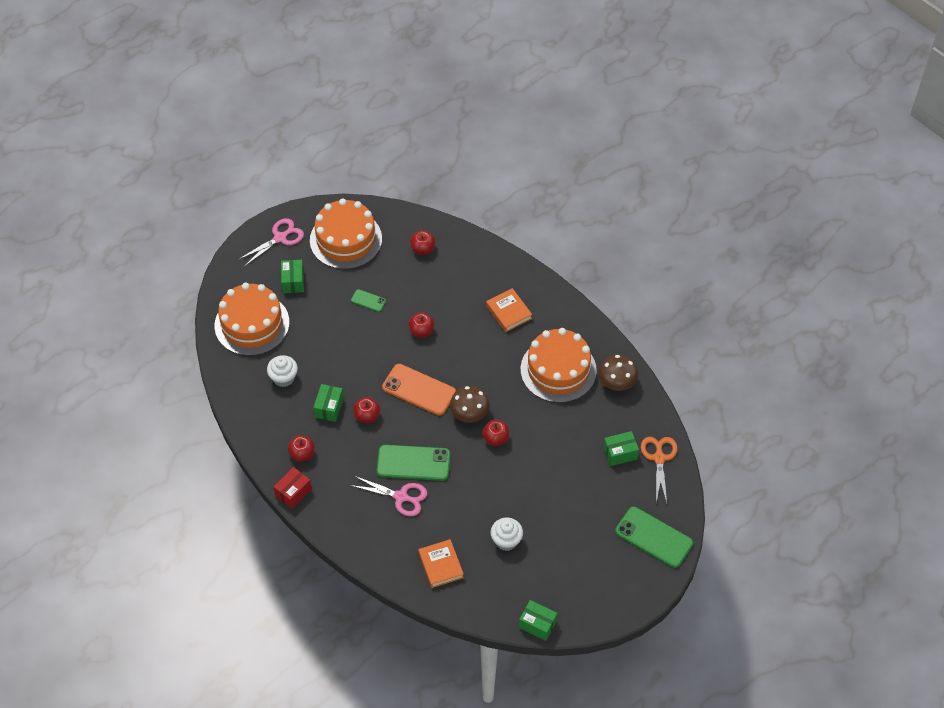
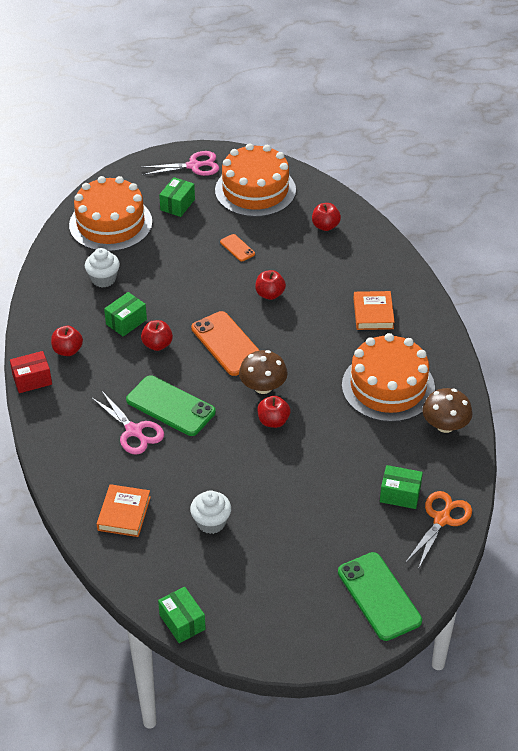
camera: 30 degrees right, 10 degrees down
(368, 300) = (237, 248): green phone -> orange phone

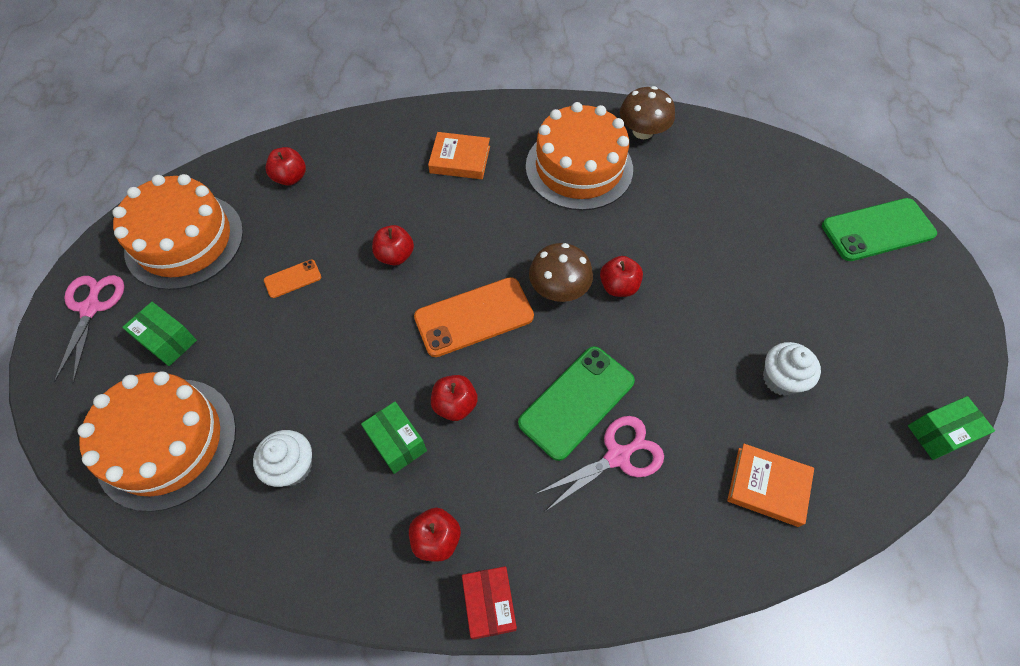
camera: 80 degrees left, 15 degrees up
(400, 494) = (738, 187): green box -> none
(442, 519) = (771, 159): orange scissors -> none

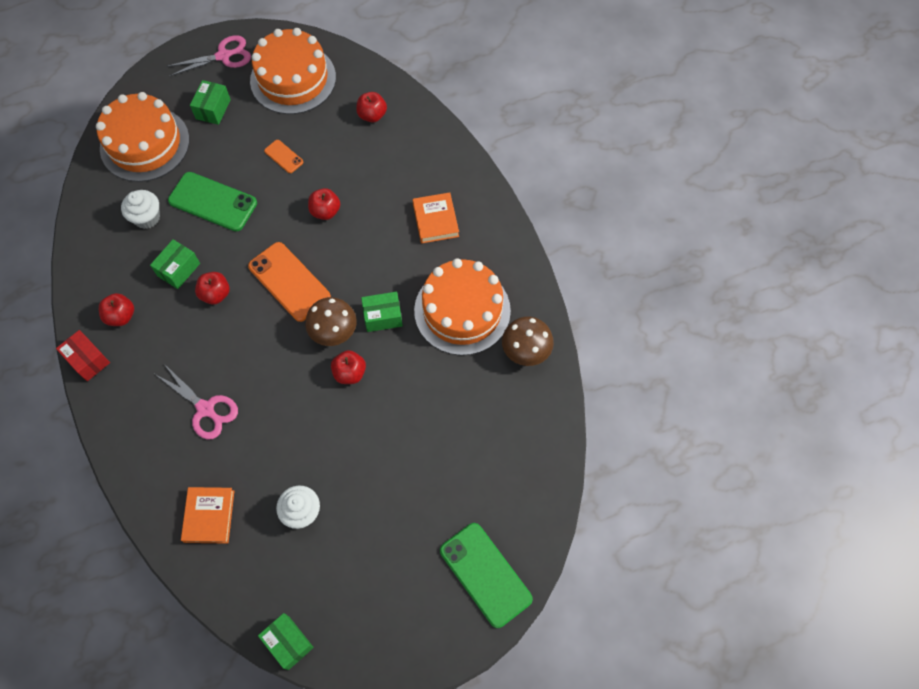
camera: 70 degrees right, 5 degrees up
(489, 604) = (88, 360): red box -> red box turned 75 degrees clockwise
(559, 237) = (383, 317): none -> green box
(576, 402) = (240, 371): green phone -> green phone (213, 202)

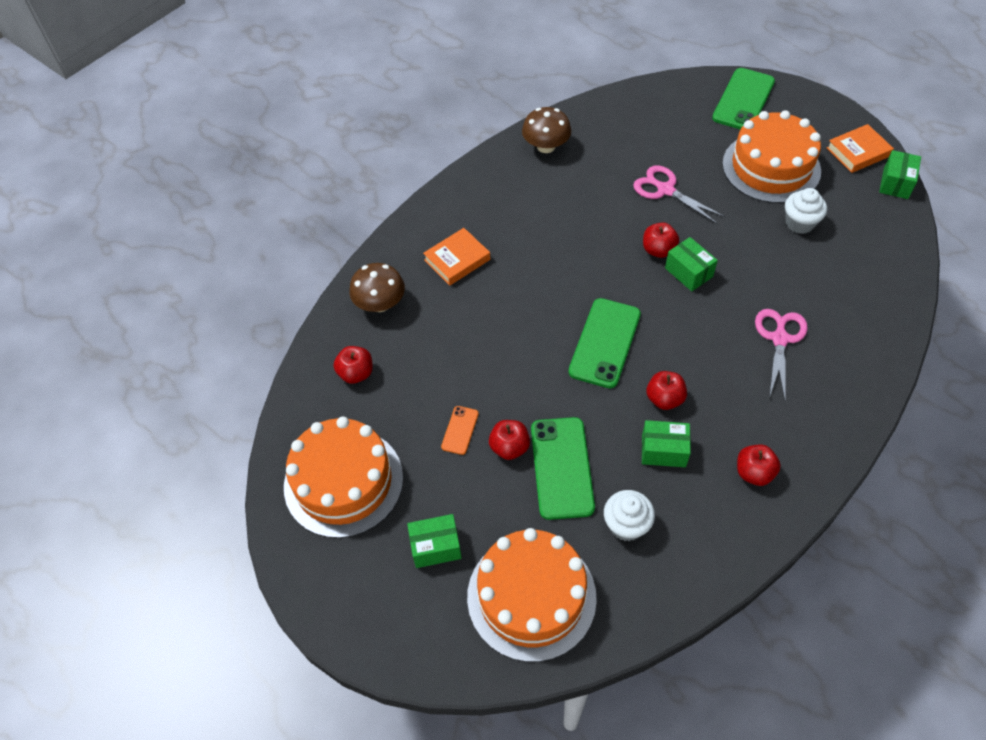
camera: 115 degrees left, 10 degrees down
(88, 360) = (821, 472): red box -> none
(209, 516) = (861, 282): orange book -> orange book (858, 152)
(224, 56) = (345, 586): pink scissors -> pink scissors (665, 190)
(289, 282) = (605, 343): orange phone -> green phone
(325, 211) = (505, 354): red apple -> red apple (509, 447)
(333, 331) = (628, 281): brown mushroom -> brown mushroom (380, 303)
(383, 317) = (587, 252): green box -> green box (688, 272)
(462, 310) = (539, 201): orange cake -> orange cake (771, 167)

